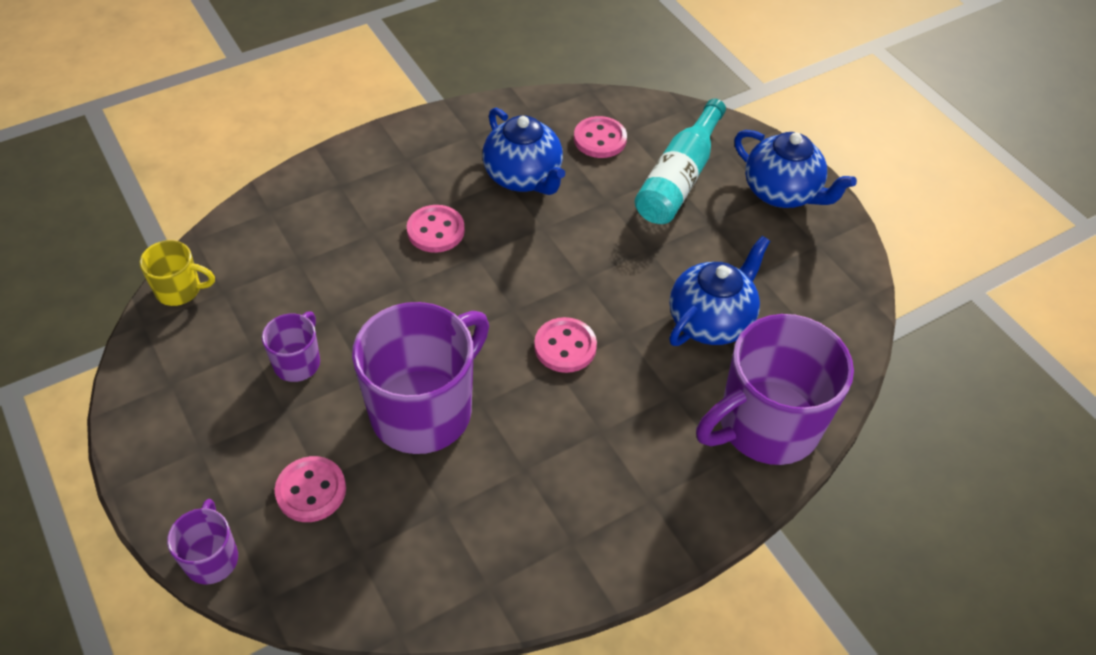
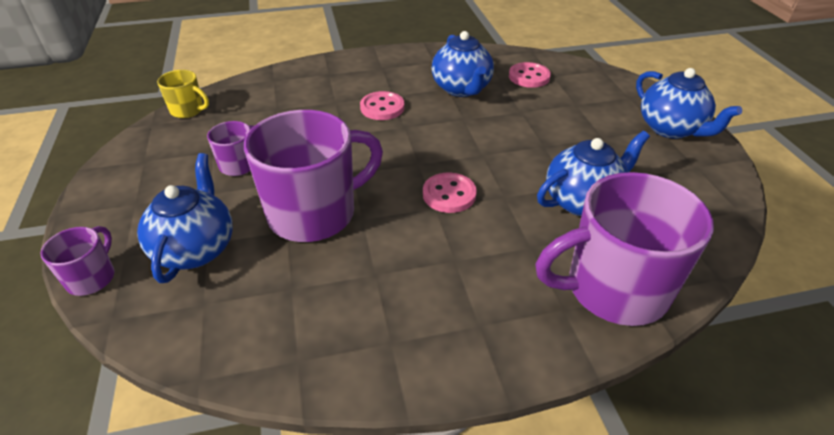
camera: 20 degrees right, 10 degrees down
(311, 490) = (196, 249): pink button -> blue teapot
(679, 178) = (584, 107): turquoise bottle -> none

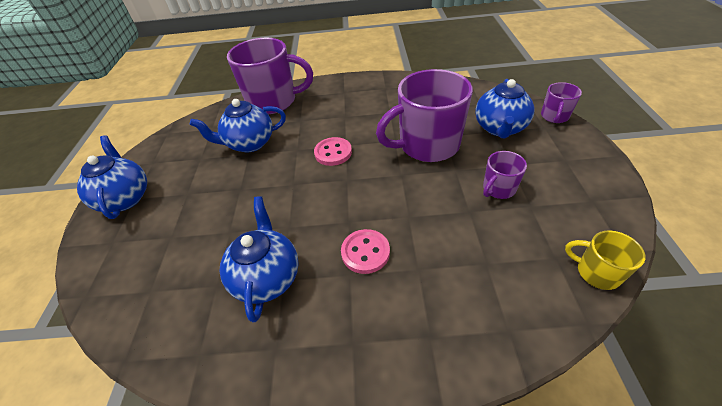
camera: 165 degrees left, 5 degrees up
(529, 77) = (178, 292): pink button -> none

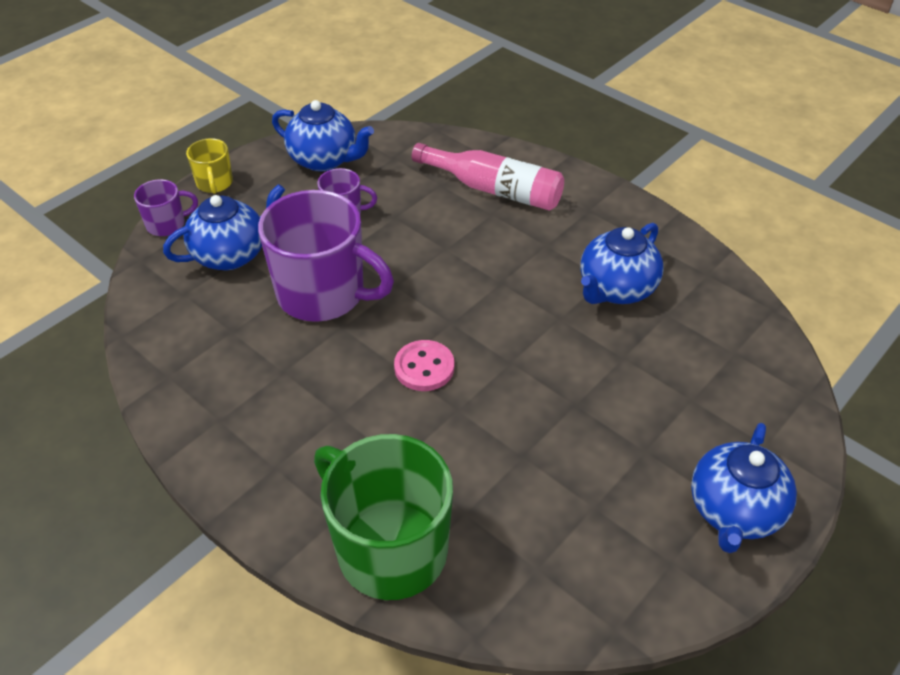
camera: 140 degrees left, 0 degrees up
(249, 143) = (506, 476): blue teapot -> blue teapot (324, 160)
(273, 101) = (389, 548): purple mug -> green mug
(365, 252) = (516, 250): pink button -> none
(447, 295) = (494, 189): none -> pink bottle
(596, 272) = (386, 137): yellow mug -> yellow mug (214, 183)

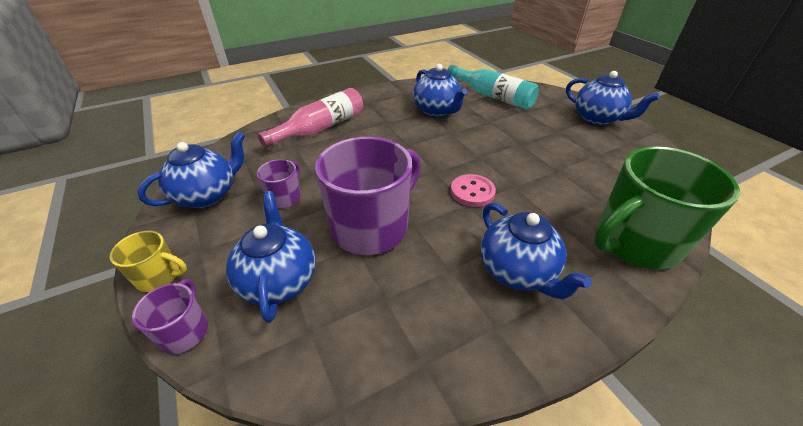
camera: 70 degrees left, 5 degrees down
(297, 429) = (517, 272): none -> blue teapot
(718, 349) = (492, 96): none -> turquoise bottle

